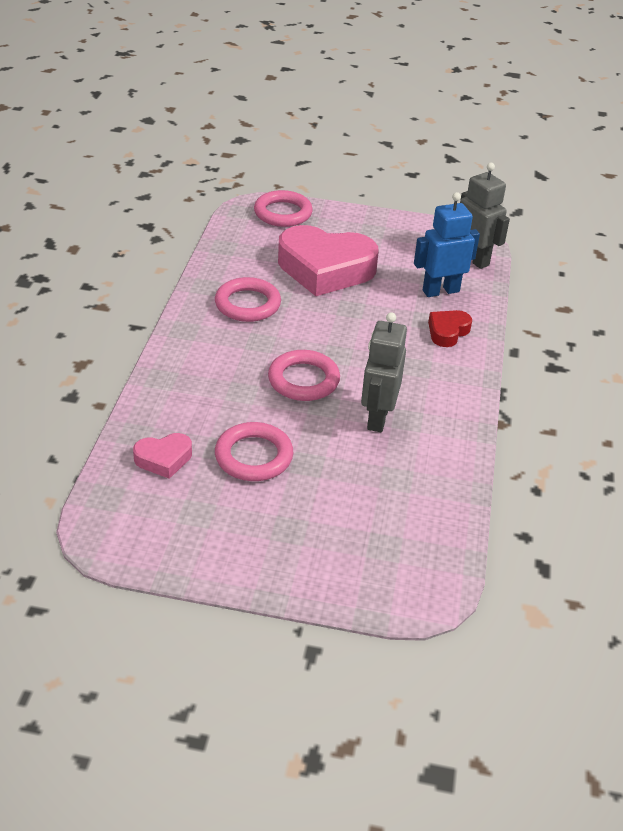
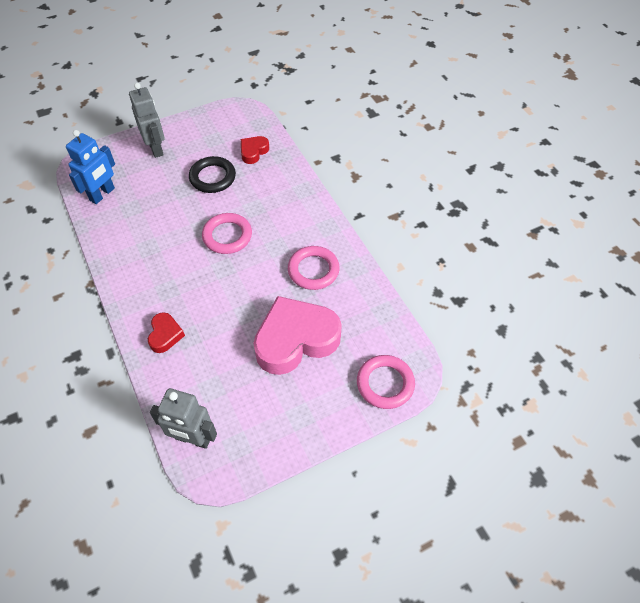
camera: 145 degrees right, 15 degrees up
(164, 459) = (253, 152): pink heart -> red heart
(254, 456) = (212, 177): pink ring -> black ring
(377, 418) = (166, 237): grey robot -> grey robot (156, 148)
(440, 291) = (196, 376): blue robot -> blue robot (102, 194)

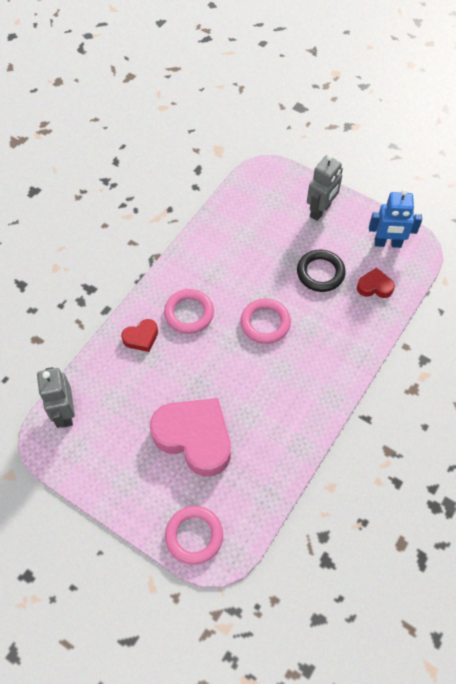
camera: 60 degrees right, 5 degrees up
(102, 194) = (244, 206): blue robot -> blue robot (387, 243)
(313, 270) = (275, 413): pink ring -> pink ring (189, 313)

